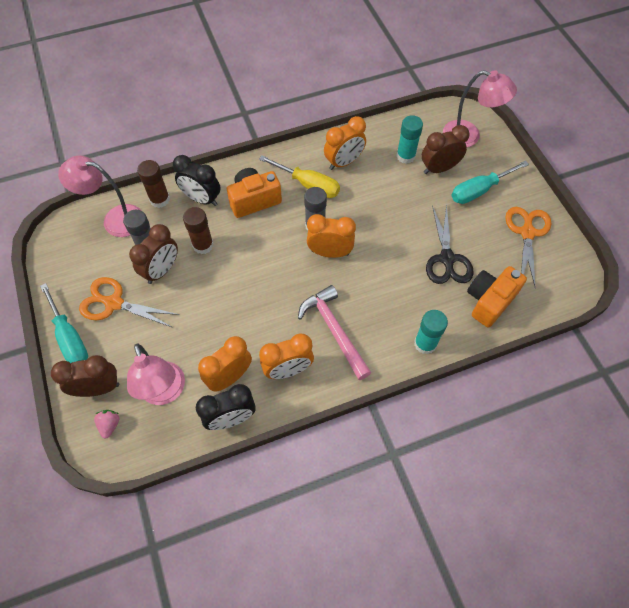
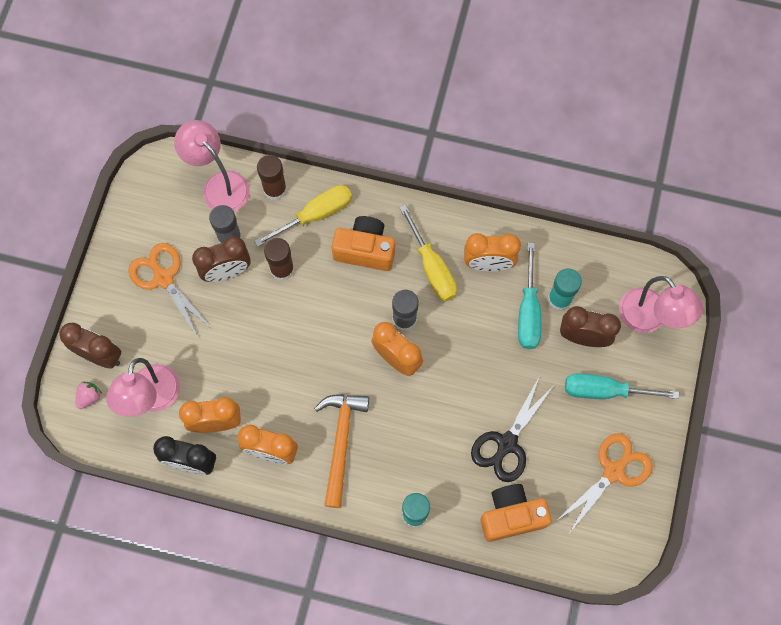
camera: 35 degrees right, 10 degrees up
(69, 337) = (105, 287): turquoise screwdriver -> turquoise screwdriver (528, 311)
(202, 199) = (315, 215): black clock -> yellow screwdriver
(334, 330) = (341, 442): pink hammer -> orange hammer

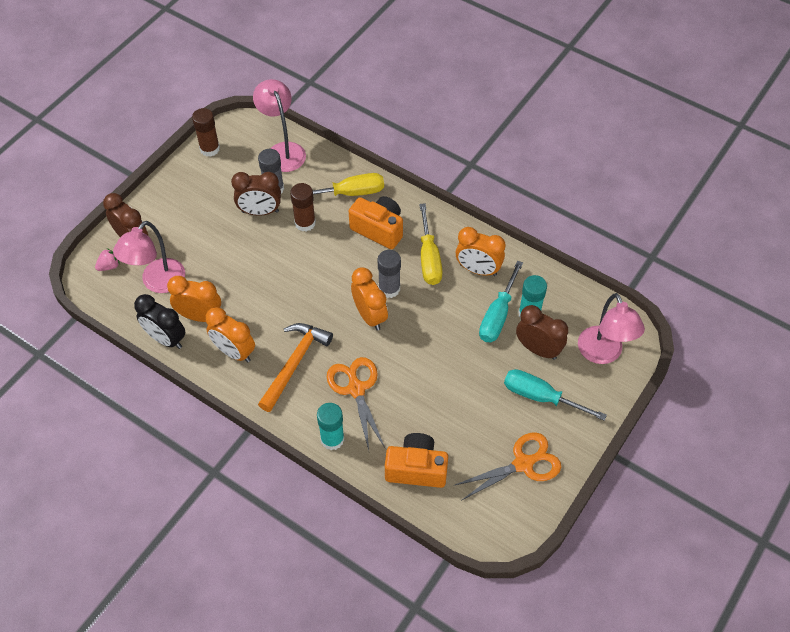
camera: 20 degrees right, 15 degrees down
(164, 278) = (208, 201): orange scissors -> orange scissors (356, 389)
(275, 189) = (325, 166): brown glue stick -> brown glue stick (210, 149)
(507, 443) = (436, 410): black scissors -> none

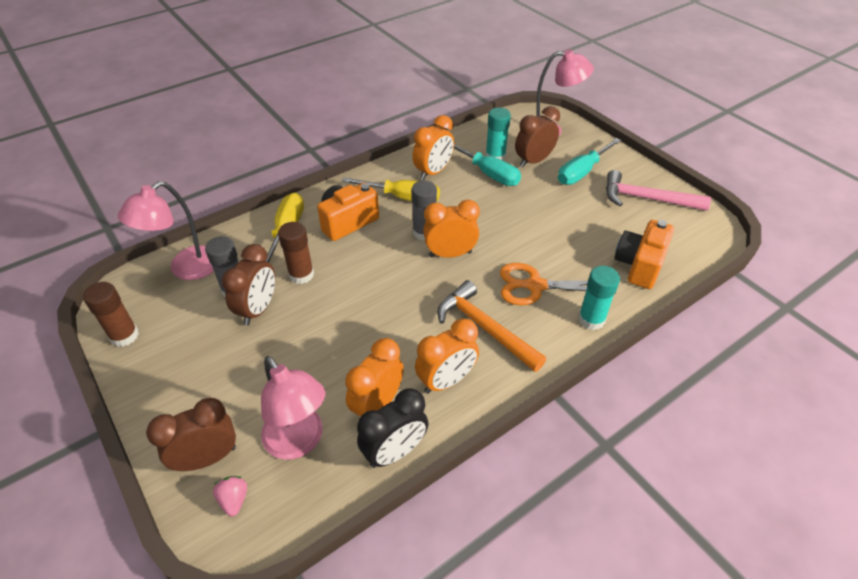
camera: 70 degrees left, 10 degrees down
(283, 150) = (186, 269): pink lamp -> pink lamp turned 45 degrees counterclockwise
(523, 464) = (646, 198): orange scissors -> pink hammer

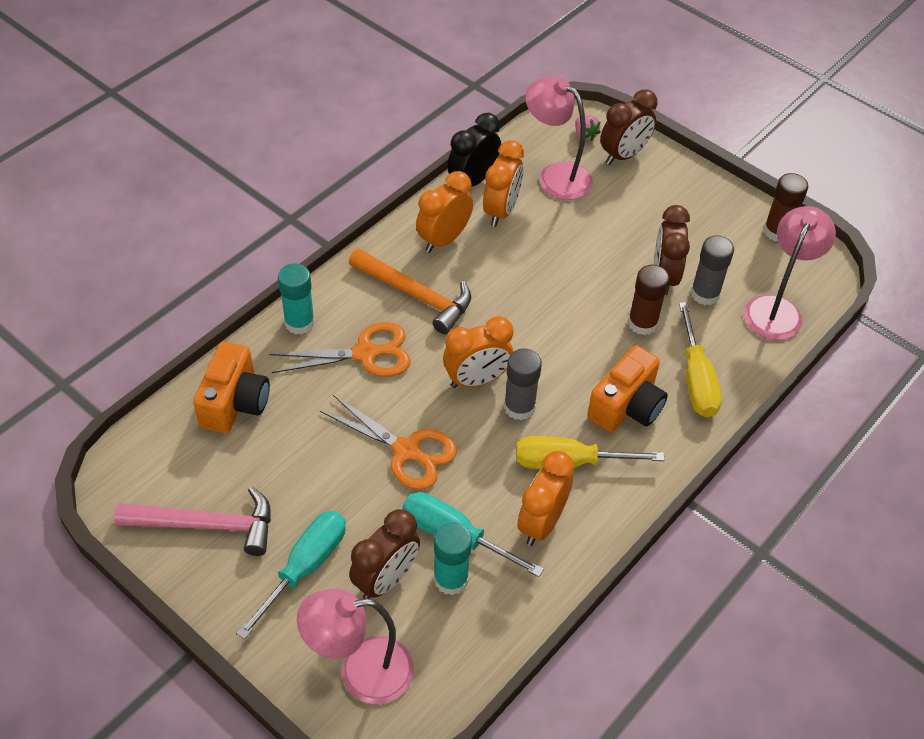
camera: 165 degrees right, 5 degrees up
(511, 218) = (406, 451): none -> orange scissors

